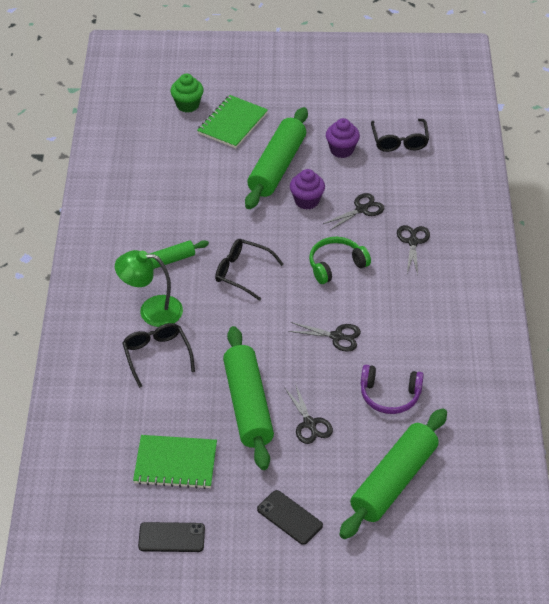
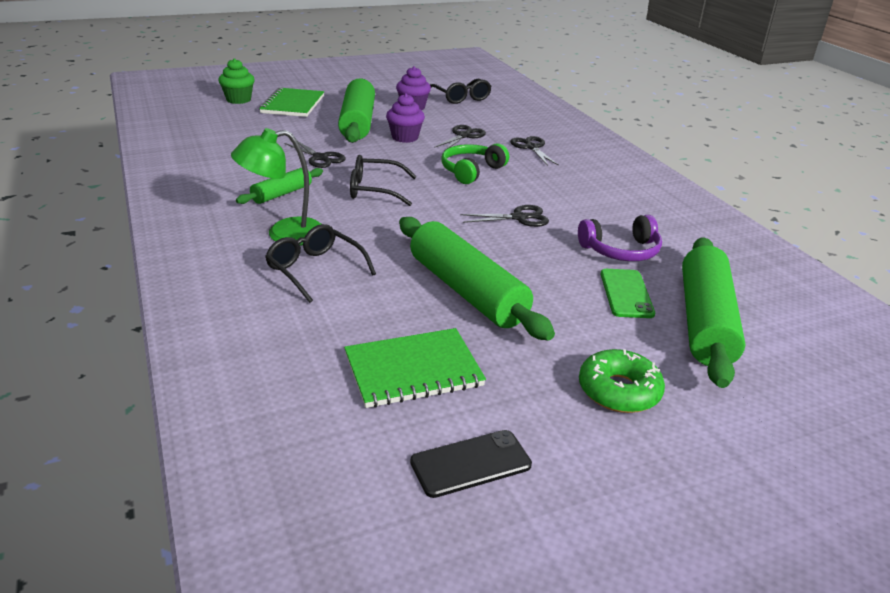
camera: 25 degrees left, 15 degrees down
(289, 517) = (619, 391): black phone -> green donut
(309, 424) = (556, 292): black scissors -> black scissors (320, 158)
(359, 440) = (626, 293): none -> green phone

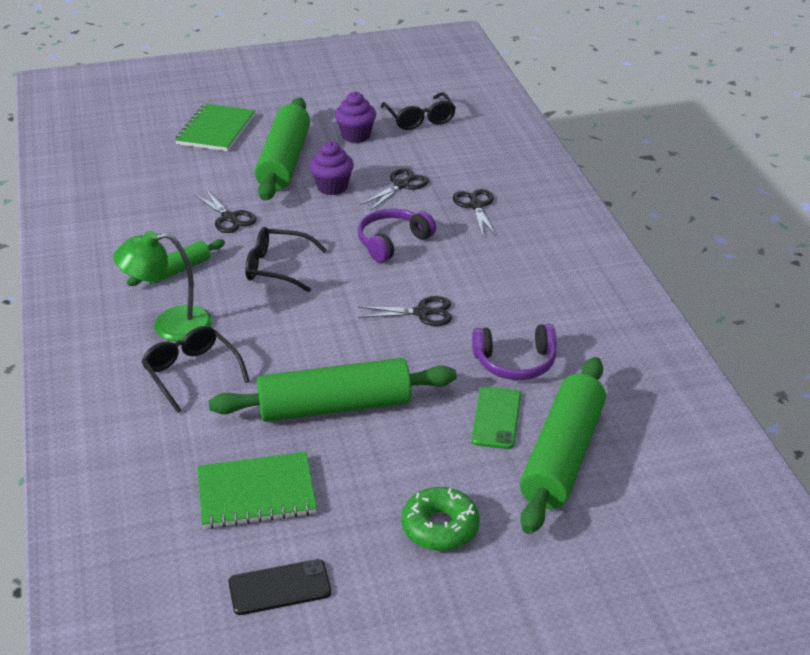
camera: 10 degrees right, 5 degrees up
(238, 100) = (155, 121): green cupcake -> none
(467, 291) = (334, 406): green rolling pin -> green rolling pin turned 75 degrees counterclockwise
(471, 171) = (392, 242): green headphones -> purple headphones

